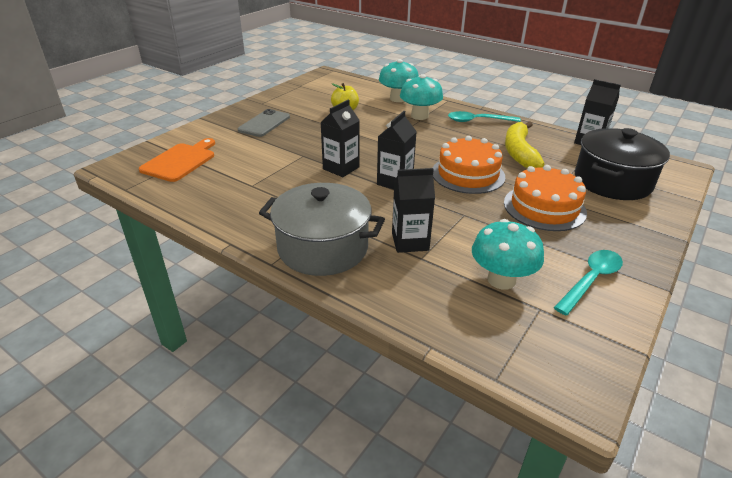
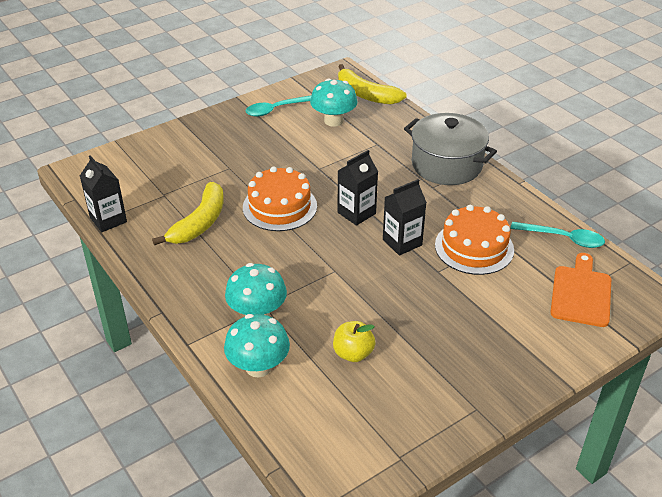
camera: 160 degrees left, 5 degrees up
(180, 161) = (581, 293): orange cutting board -> orange cutting board turned 150 degrees clockwise
(264, 123) = (477, 348): grey phone -> none
(410, 242) = (378, 156): black carton -> none
(477, 121) = (192, 285): turquoise spoon -> turquoise spoon (563, 238)
(496, 343) = (365, 94): none -> yellow banana
(544, 207) = (247, 160): orange cake -> orange cake (474, 247)
(612, 181) = (157, 170): black pot -> none

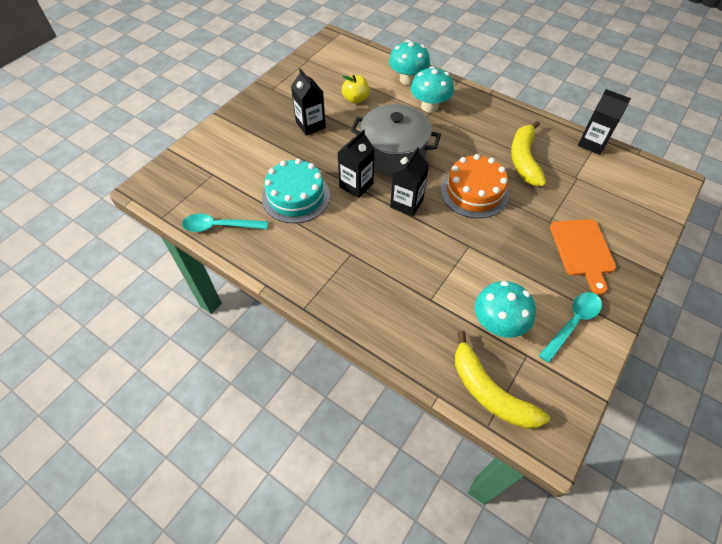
camera: 160 degrees right, 15 degrees up
(365, 94) = (489, 392): yellow banana -> yellow banana turned 150 degrees counterclockwise
(432, 329) = (310, 125): none -> black carton
(446, 165) = (346, 289): grey pot -> grey pot (394, 154)
(474, 247) = (296, 196): orange cake -> turquoise cake
(581, 293) = (205, 178): orange cutting board -> orange cutting board (582, 250)

